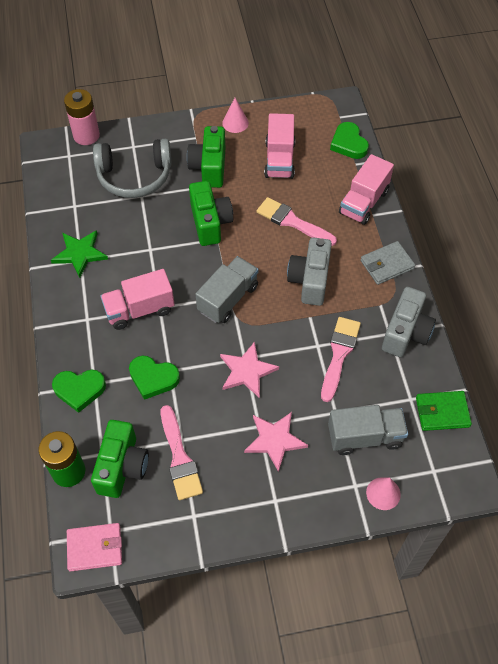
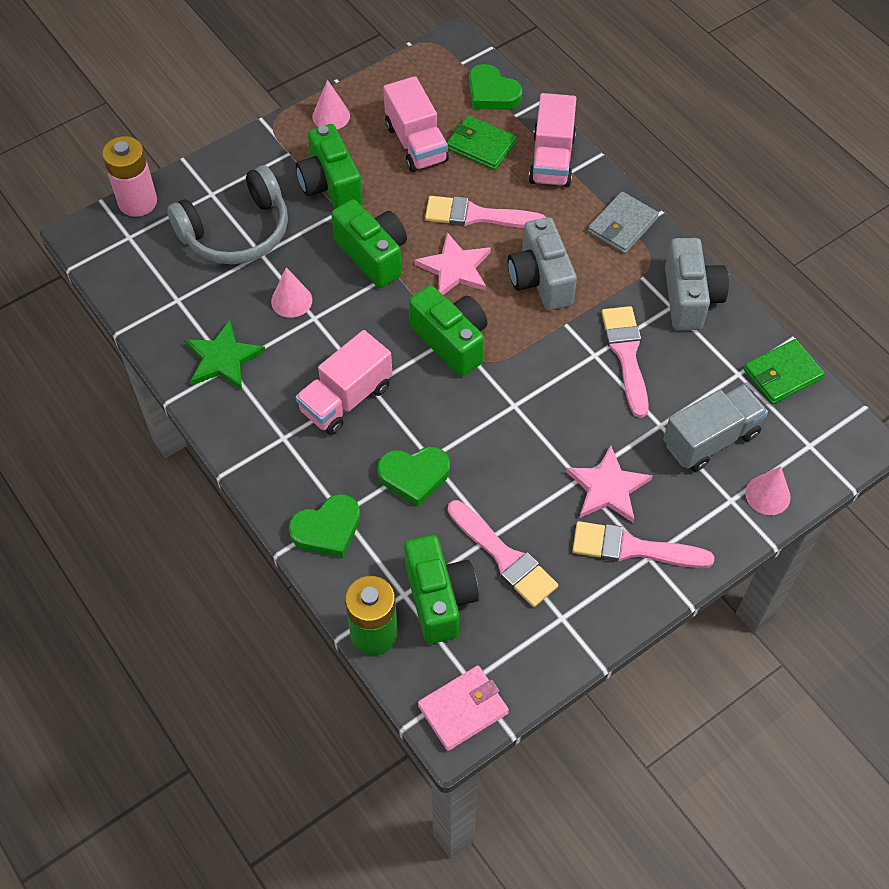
camera: 25 degrees left, 0 degrees up
(142, 233) = (291, 300): none -> pink cone
(228, 298) = (451, 341): grey truck -> green camera
(247, 371) = (527, 420): pink star -> pink star (455, 268)
(268, 489) = (633, 548): none -> pink brush
(321, 176) = (481, 146): none -> green wallet

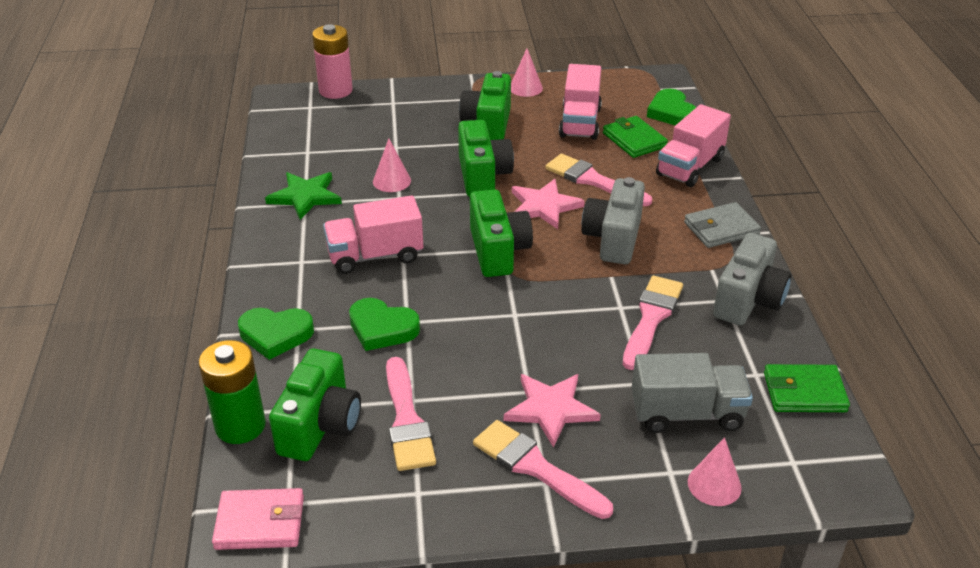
camera: 30 degrees right, 20 degrees down
(236, 231) = (390, 128): grey headphones -> none

